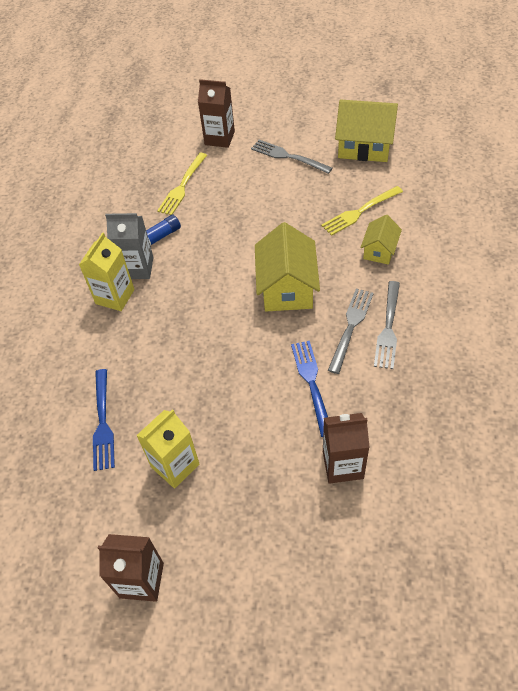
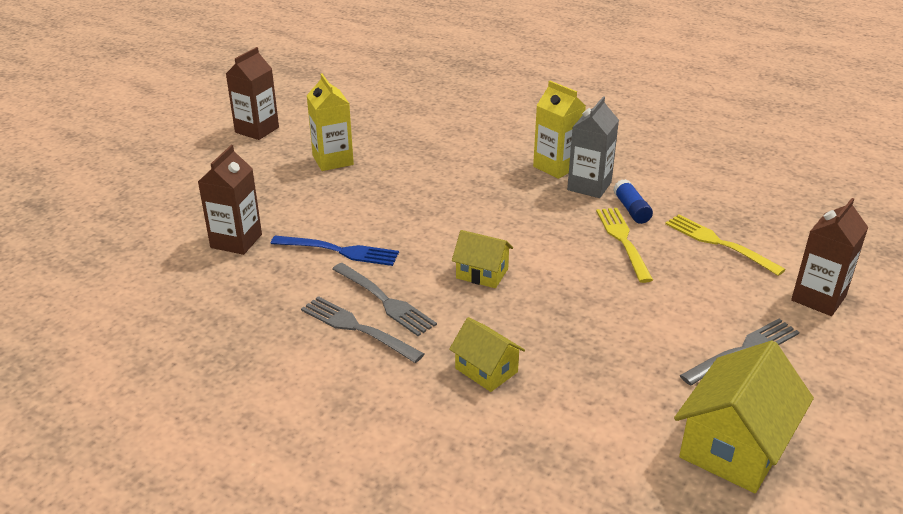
camera: 110 degrees right, 20 degrees down
(103, 422) = (410, 137): blue fork -> none
(287, 288) = (482, 273): yellow house -> yellow house, size x0.57
(360, 212) = (575, 380): yellow fork -> yellow fork (623, 241)

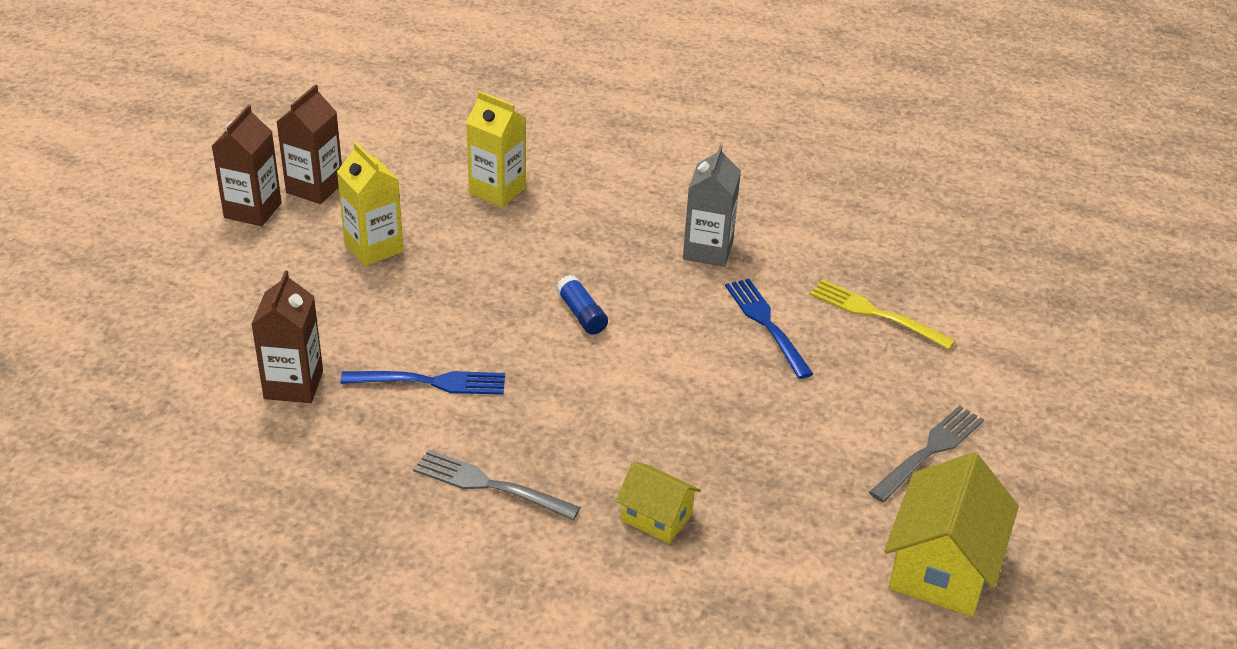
camera: 15 degrees left, 5 degrees up
(384, 301) = (510, 444): grey fork -> none
(482, 273) = (614, 391): yellow house -> none
(556, 167) = (660, 226): yellow carton -> yellow carton (497, 191)
(623, 241) = (766, 324): yellow fork -> blue fork
(631, 209) = (766, 279): blue glue stick -> blue glue stick (581, 314)
(818, 298) = (996, 373): brown carton -> brown carton (315, 188)

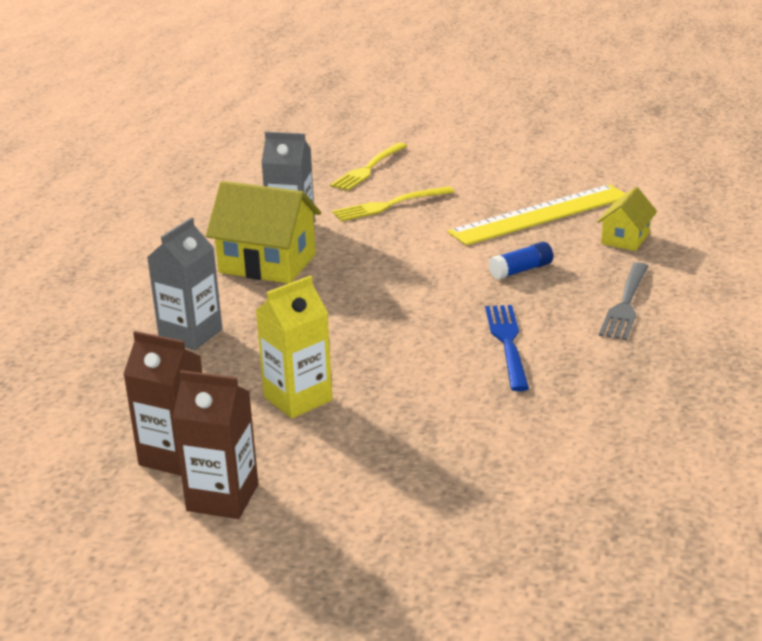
camera: 90 degrees left, 10 degrees down
(293, 385) = (537, 419): brown carton -> none
(497, 191) = (190, 334): yellow carton -> grey carton
(581, 314) = (391, 279): blue glue stick -> blue glue stick (521, 270)
(732, 449) = (541, 214): none -> yellow ruler
(766, 324) = (389, 205): blue fork -> yellow fork
(929, 451) = (515, 155): grey fork -> none
(942, 566) = (620, 154): yellow house -> yellow house (267, 263)

